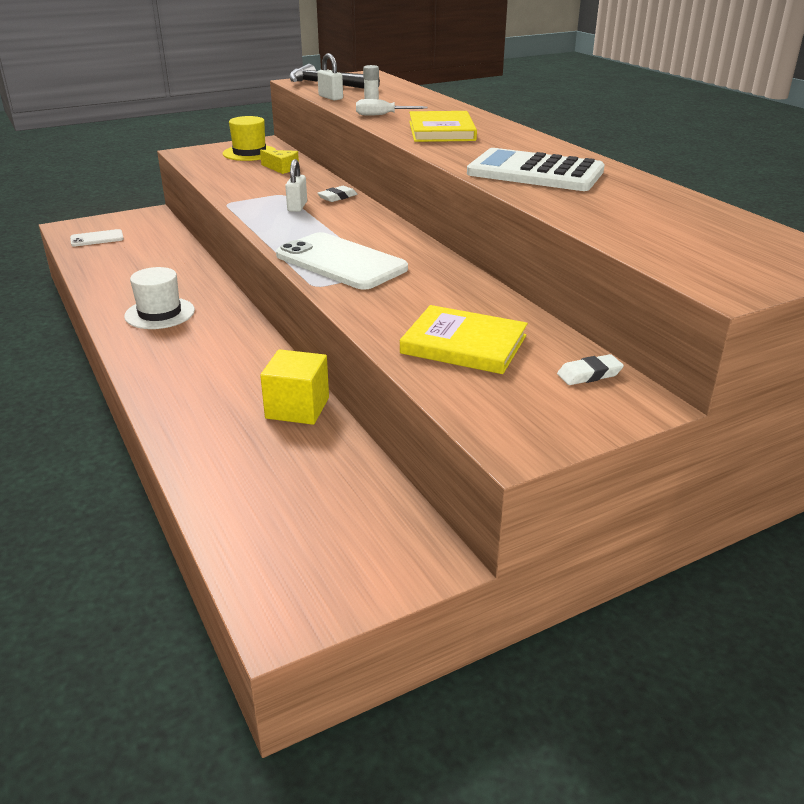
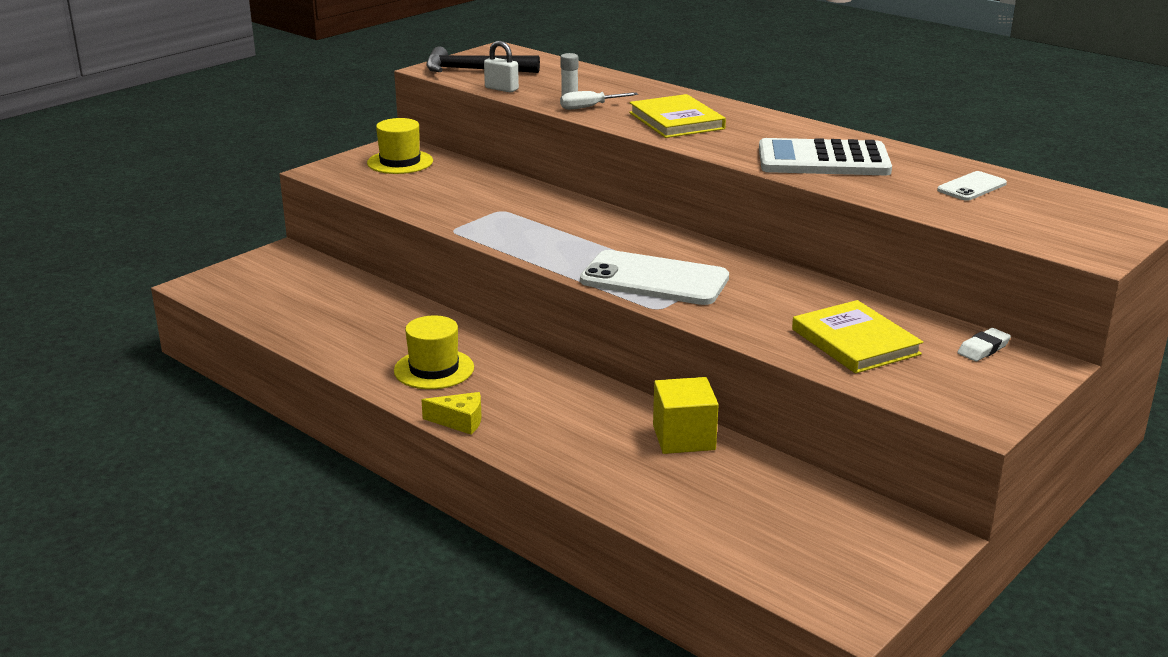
camera: 20 degrees left, 5 degrees down
(97, 238) = (253, 294): white phone -> white phone (971, 187)
(160, 313) = (434, 369): white hat -> yellow hat
(281, 168) = (462, 177): yellow cheese -> yellow cheese (459, 421)
(297, 207) = (536, 223): white padlock -> none
(337, 197) = (567, 205): white eraser -> none
(464, 344) = (855, 342): yellow book -> yellow book turned 60 degrees clockwise

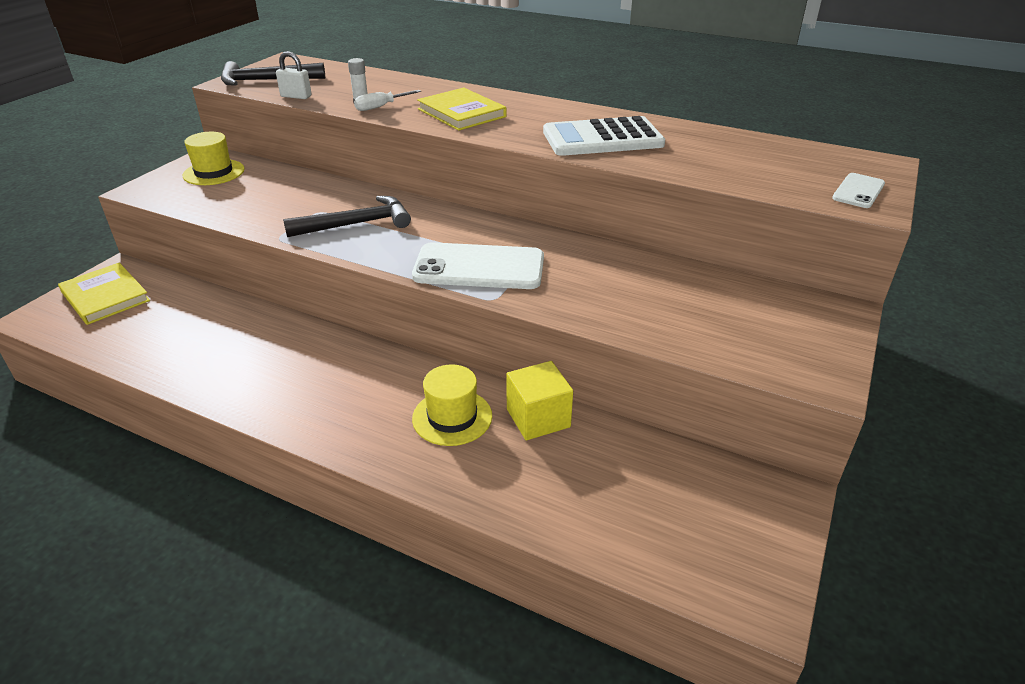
camera: 15 degrees left, 10 degrees up
(434, 369) = (287, 379): yellow hat -> yellow hat (452, 417)
(459, 421) = (325, 437): yellow cheese -> none
(537, 226) = (356, 224): none -> black hammer
(855, 342) = (678, 310): yellow book -> yellow book (105, 296)
(971, 187) = (735, 151): white phone -> white phone (858, 191)
(983, 349) = (785, 301): white eraser -> none

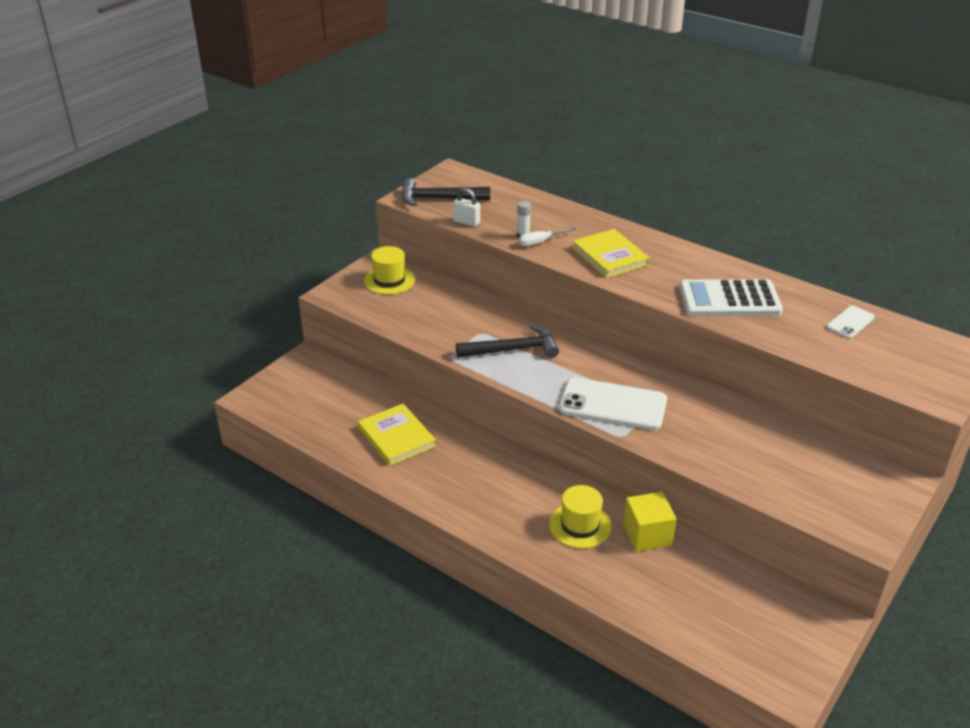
camera: 10 degrees right, 0 degrees up
(105, 296) = (301, 385): yellow book -> yellow book (396, 437)
(858, 191) = (934, 381): white phone -> white phone (850, 322)

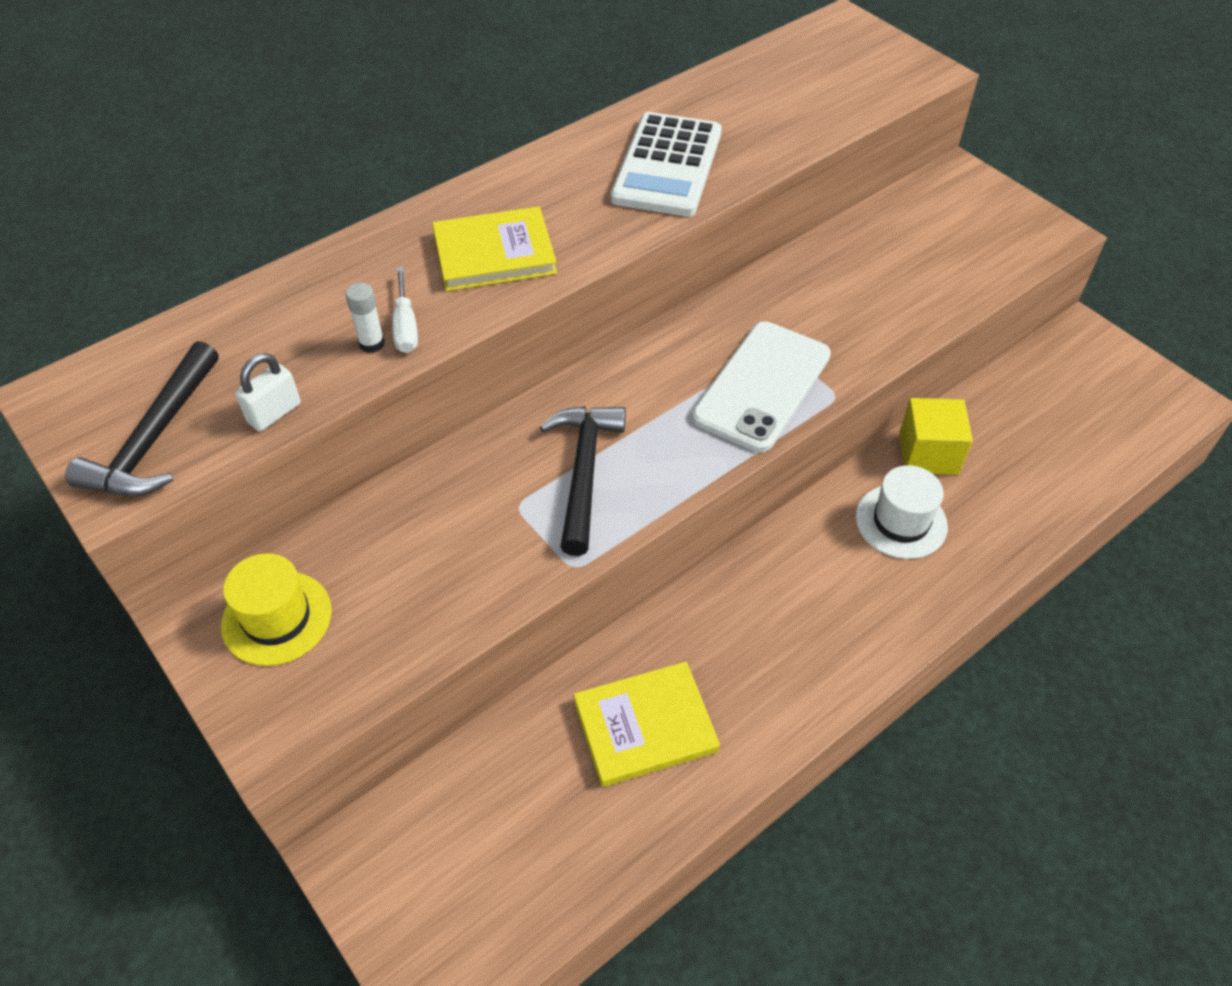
camera: 75 degrees left, 15 degrees up
(580, 525) = (901, 521): yellow hat -> white hat
(850, 322) = (756, 83): white phone -> none

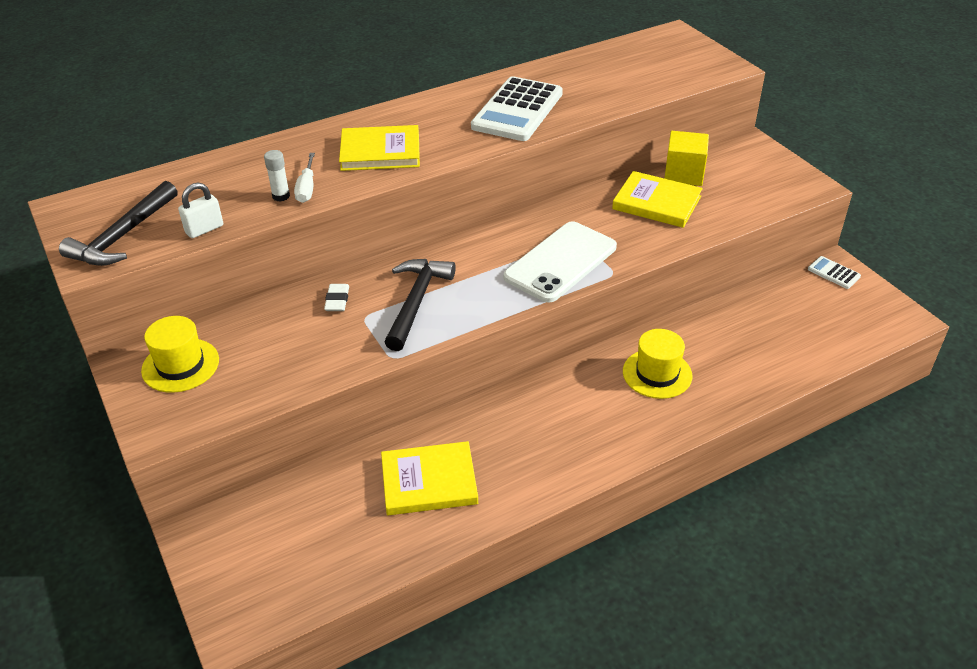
camera: 10 degrees right, 10 degrees down
(473, 483) = (337, 300): none -> white eraser
(864, 278) = (656, 203): none -> yellow book
(901, 521) = (657, 374): white hat -> yellow hat
(928, 453) = (690, 332): yellow cube -> yellow cube (684, 174)
(1084, 344) = (833, 273): none -> white calculator

